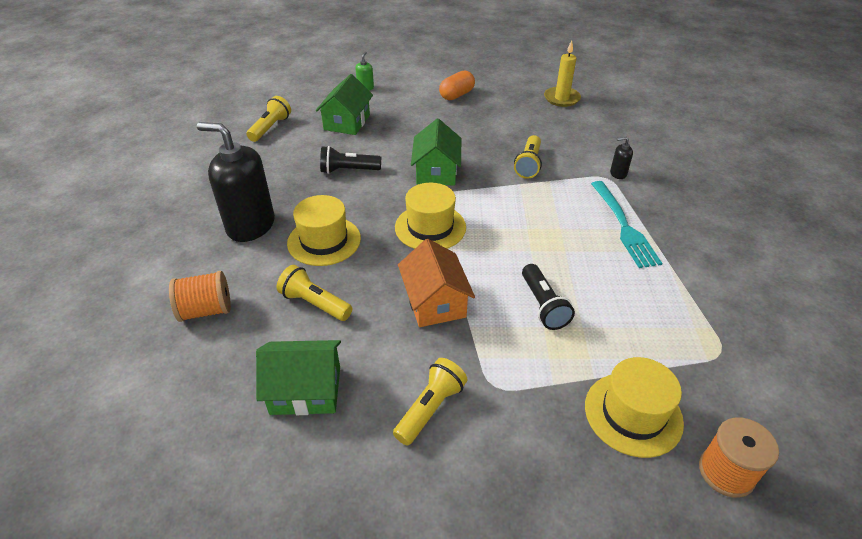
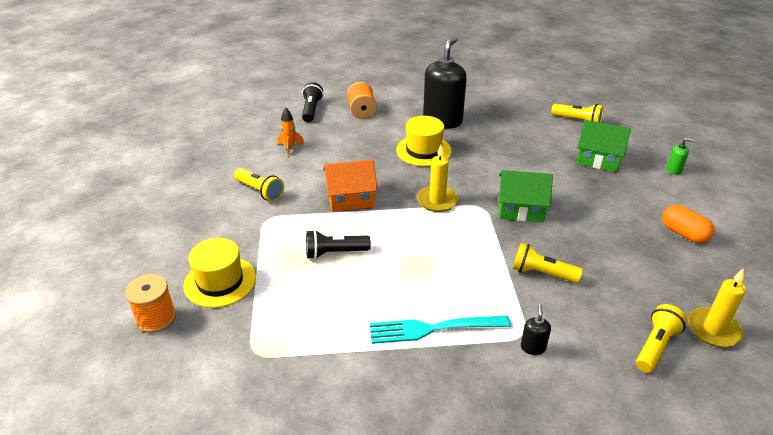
camera: 95 degrees right, 5 degrees down
(305, 390) = (290, 147): green house -> orange rocket
(315, 303) = (359, 148): yellow flashlight -> yellow flashlight (655, 346)
(348, 170) = (517, 160): black flashlight -> black flashlight (311, 110)
(430, 227) = (437, 201): yellow hat -> yellow candle

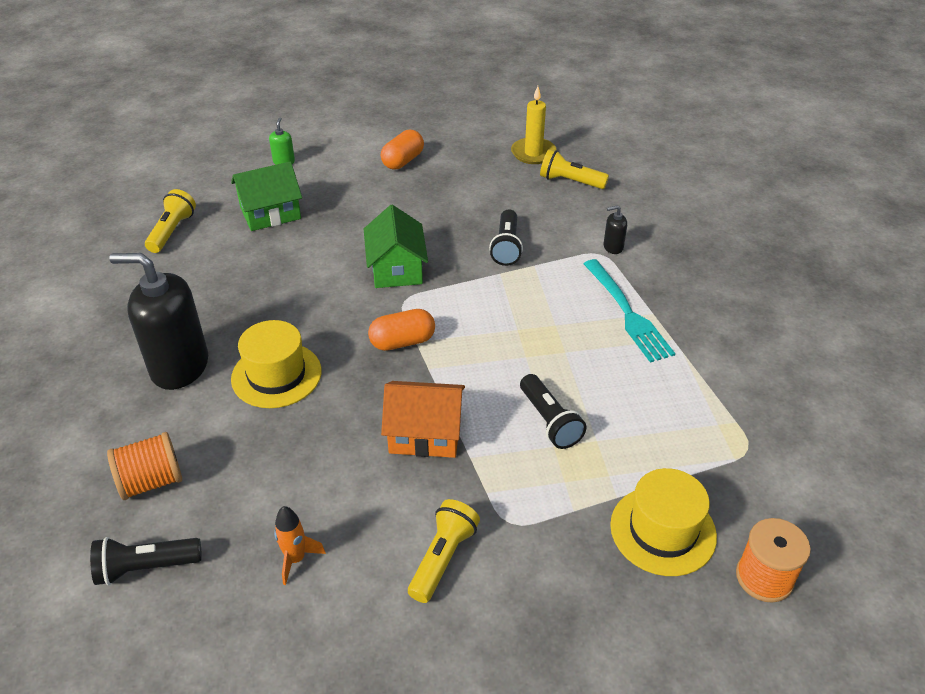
camera: 105 degrees left, 5 degrees up
(350, 198) = (425, 434): orange house -> orange house turned 60 degrees counterclockwise
(437, 201) = (402, 342): yellow candle -> orange capsule
(542, 273) = (506, 247): yellow flashlight -> black flashlight
(598, 159) = (270, 213): green house -> green house turned 60 degrees clockwise

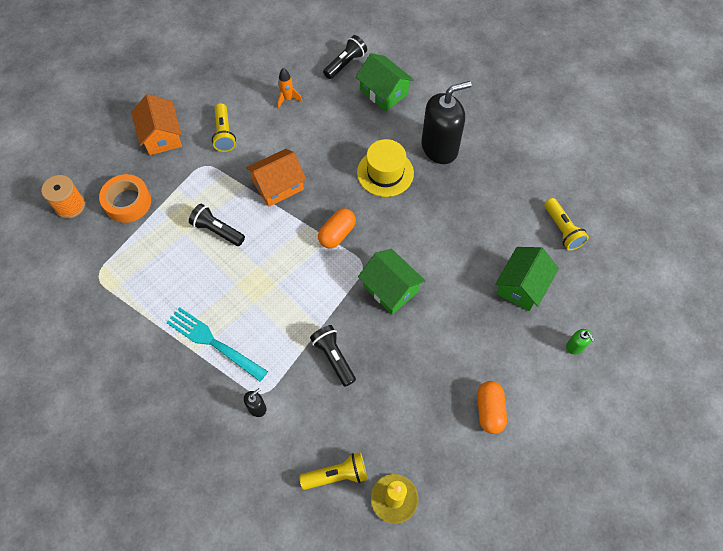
camera: 145 degrees right, 20 degrees up
(151, 481) = (384, 92): orange spool -> green house
(550, 617) = (162, 136): none -> orange house
(663, 530) = (128, 202): yellow hat -> orange tape

